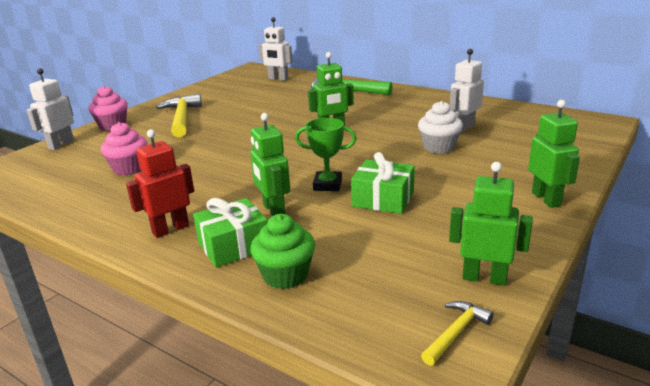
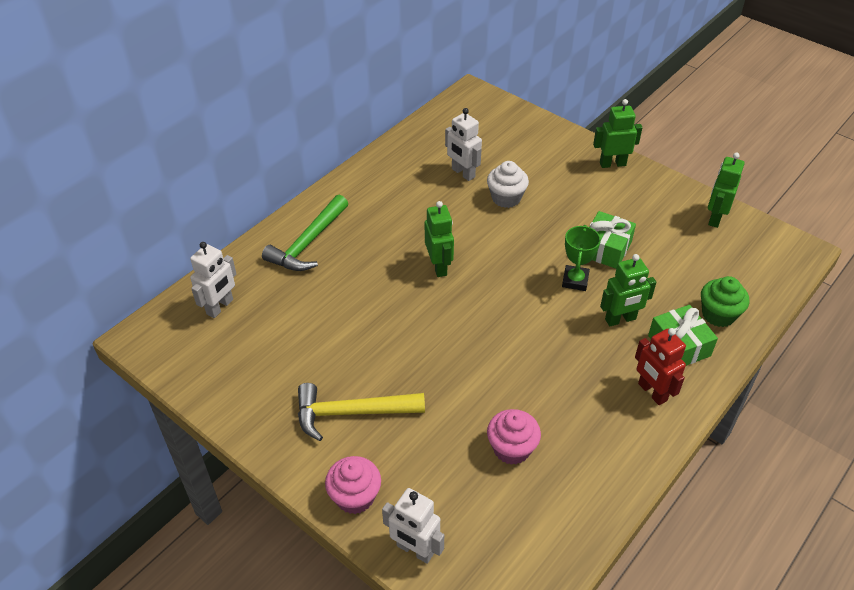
camera: 85 degrees left, 20 degrees up
(456, 332) = (769, 241): yellow hammer -> none

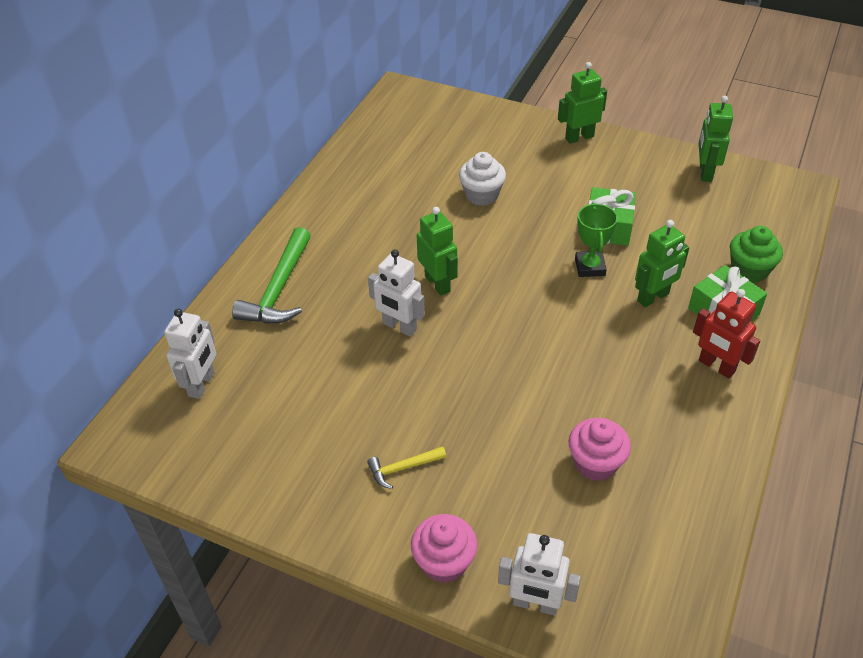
camera: 15 degrees left, 0 degrees up
(351, 413) = (402, 468): yellow hammer -> yellow hammer, size x0.51
(463, 173) = (424, 178): white robot -> white robot (399, 326)

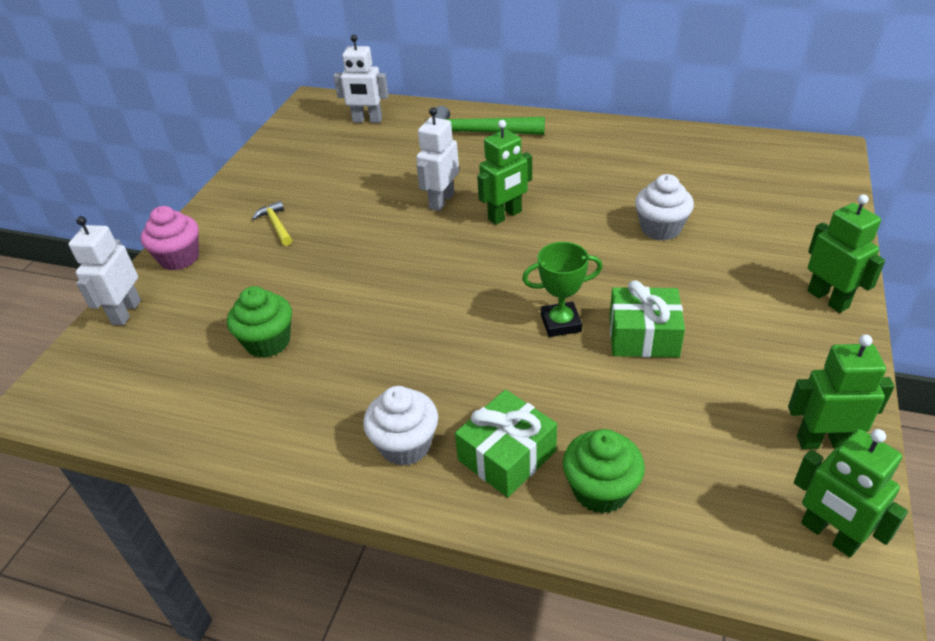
camera: 85 degrees right, 5 degrees down
(595, 463) = (268, 342): pink cupcake -> green cupcake
(653, 297) = (519, 382): green robot -> green robot (829, 535)
(716, 366) = (405, 445): red robot -> white cupcake

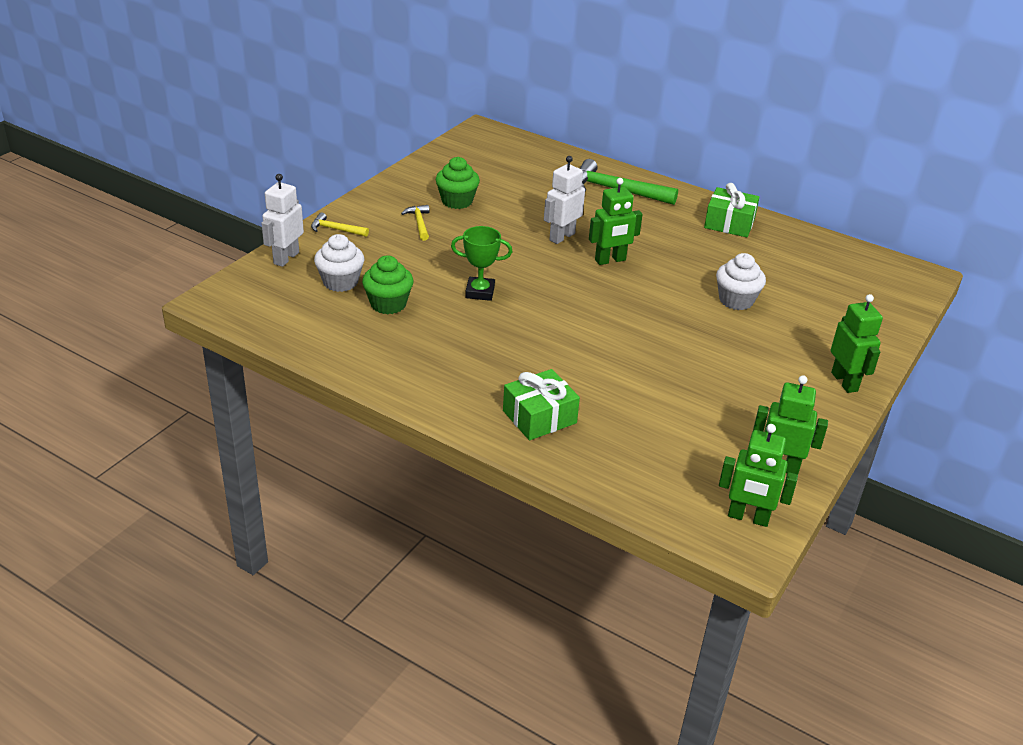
camera: 10 degrees right, 5 degrees down
(179, 258) = (335, 229): pink cupcake -> yellow hammer
(367, 120) = (523, 157): white robot -> none
(405, 445) = (468, 393): white cupcake -> white cupcake (340, 282)
(561, 323) = (619, 346): green trophy -> green trophy (480, 292)
(600, 490) = (598, 453): green cupcake -> green cupcake (457, 201)
(643, 336) = (680, 370): green gift -> green gift (729, 223)
(829, 535) = (748, 517): green robot -> green robot turned 45 degrees counterclockwise

